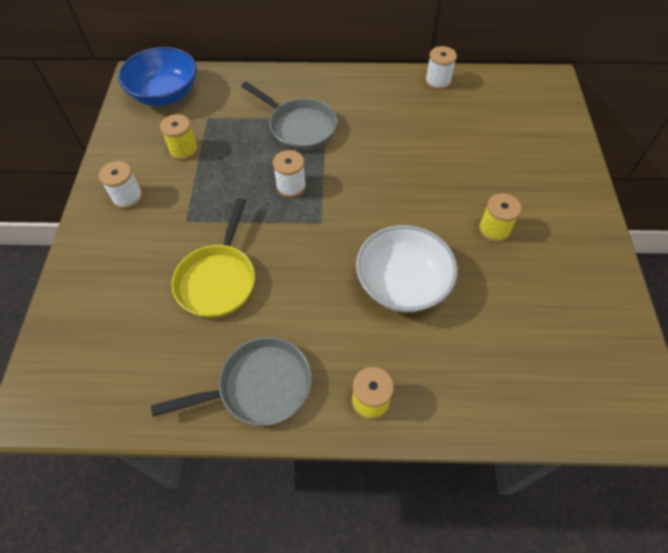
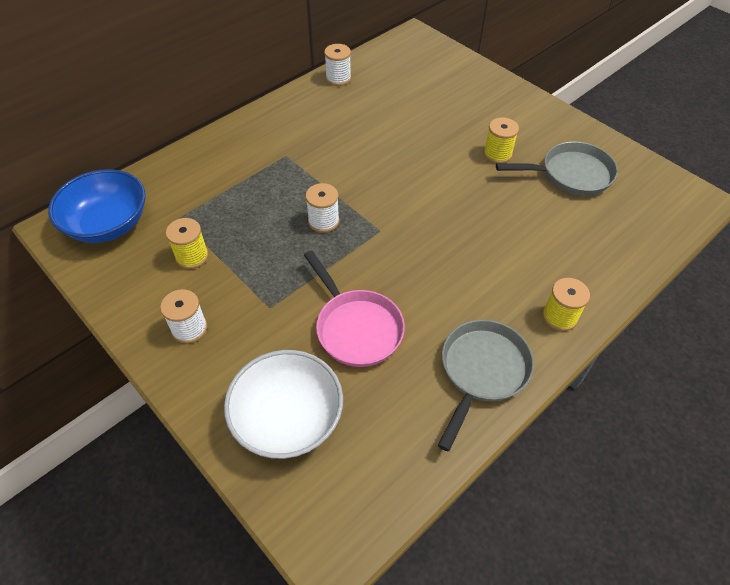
camera: 45 degrees left, 5 degrees down
(218, 280) = (356, 328): yellow pan -> pink pan
(299, 127) = (273, 174): grey pan -> grey pan (571, 174)
(402, 284) = (486, 229): white bowl -> white bowl (287, 418)

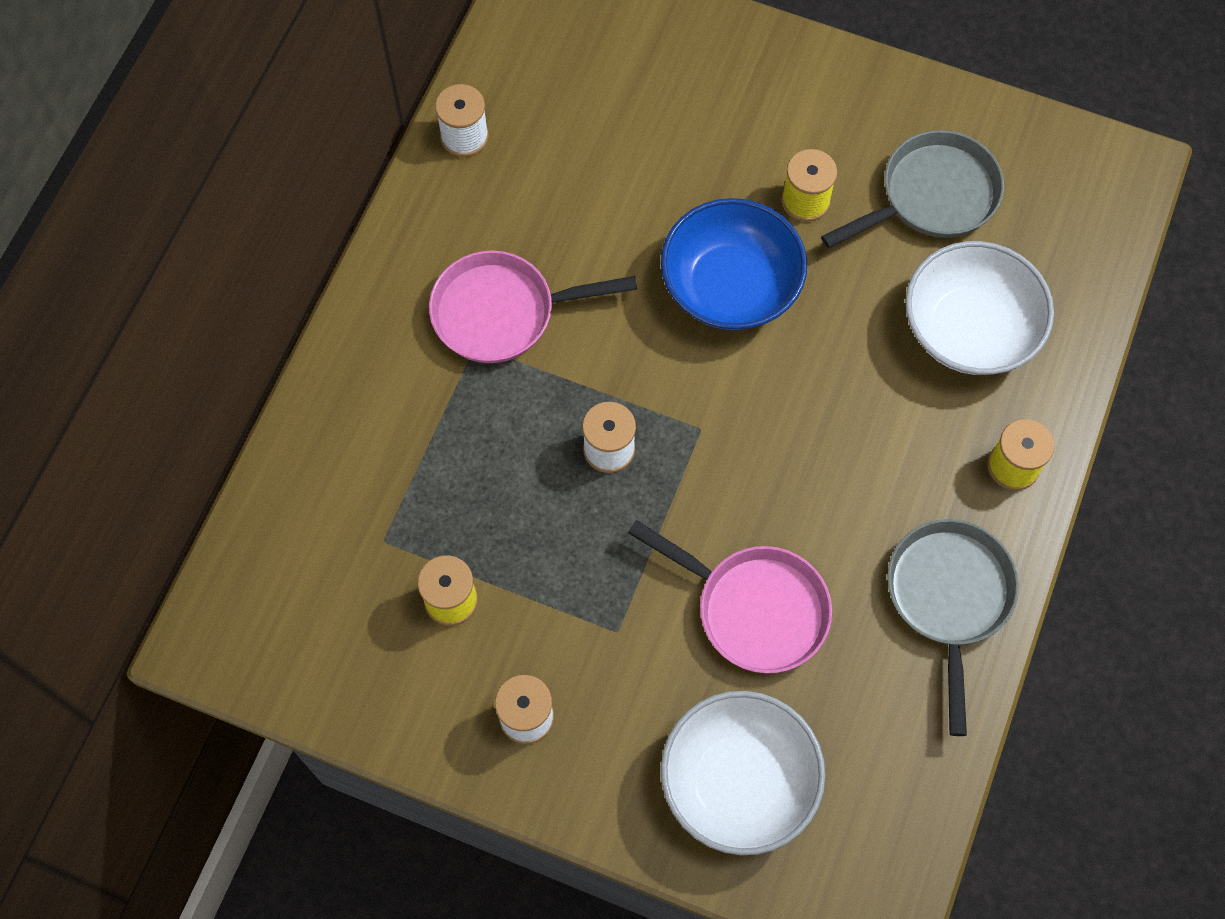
camera: 25 degrees left, 15 degrees up
(108, 224) = (281, 602): blue bowl -> blue bowl (730, 286)
(308, 147) = (502, 312): none -> pink pan
(564, 240) = (969, 329): none -> white bowl

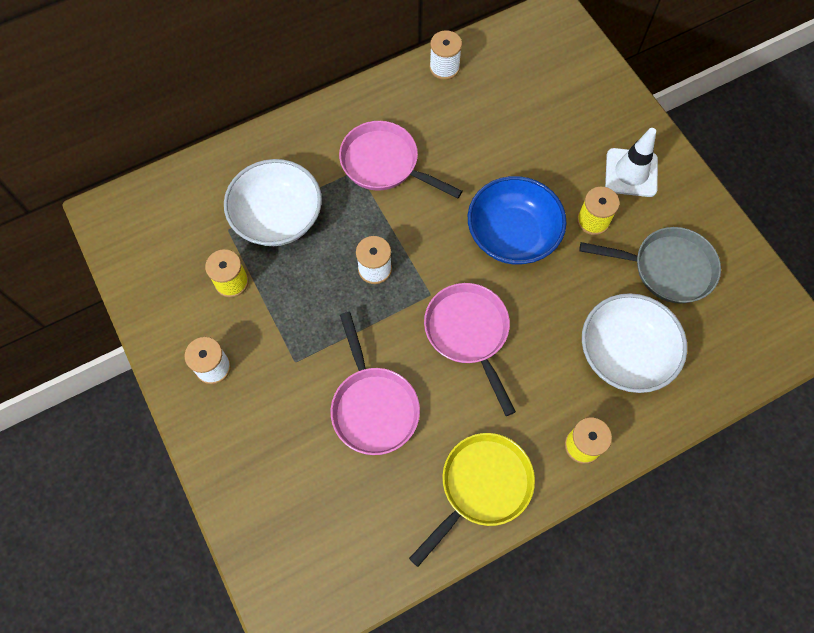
camera: 40 degrees right, 0 degrees up
(738, 782) = (283, 488): white bowl -> white bowl (278, 217)
(784, 440) = (468, 333): none -> pink pan
(798, 111) = (631, 173): none -> white traffic cone
(949, 598) = (481, 486): grey pan -> yellow pan

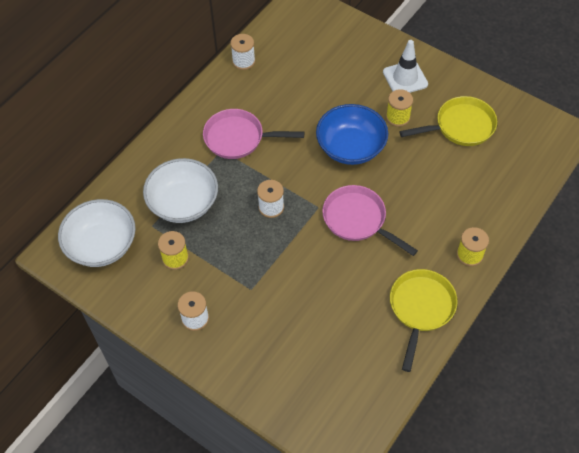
camera: 25 degrees left, 10 degrees down
(373, 407) = (321, 293): pink pan -> none
(624, 353) = (464, 188): white bowl -> white bowl (102, 245)
(667, 268) = (460, 126): grey pan -> yellow pan

